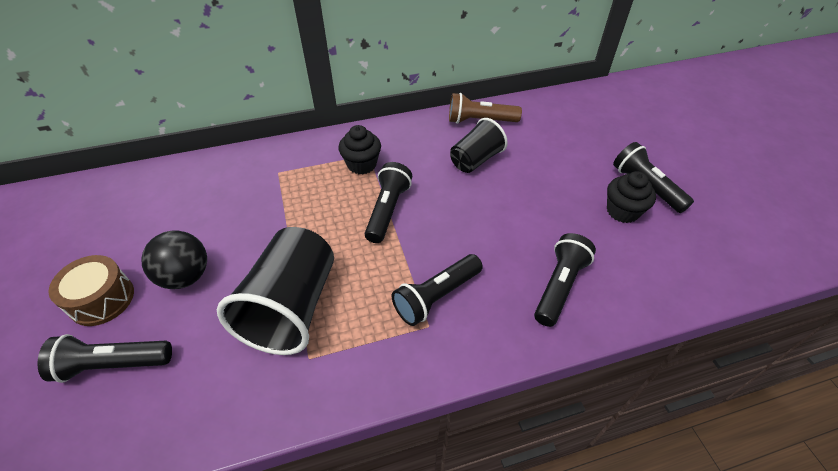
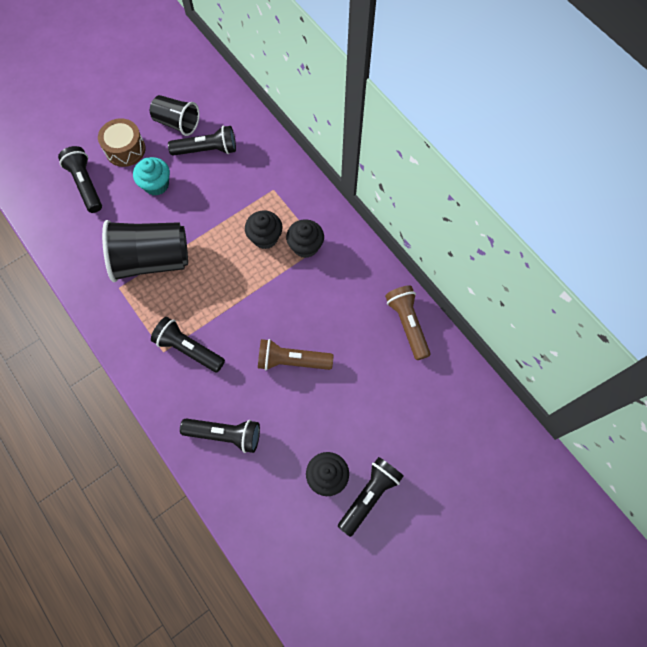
camera: 70 degrees right, 20 degrees up
(186, 276) = (156, 185): black ball -> turquoise cupcake
(331, 192) = (265, 237): none -> black cupcake
(387, 210) = (260, 286): black flashlight -> black flashlight (207, 150)
(476, 160) = (348, 336): black cup -> black cup (177, 123)
(487, 206) = (292, 361): none -> brown flashlight

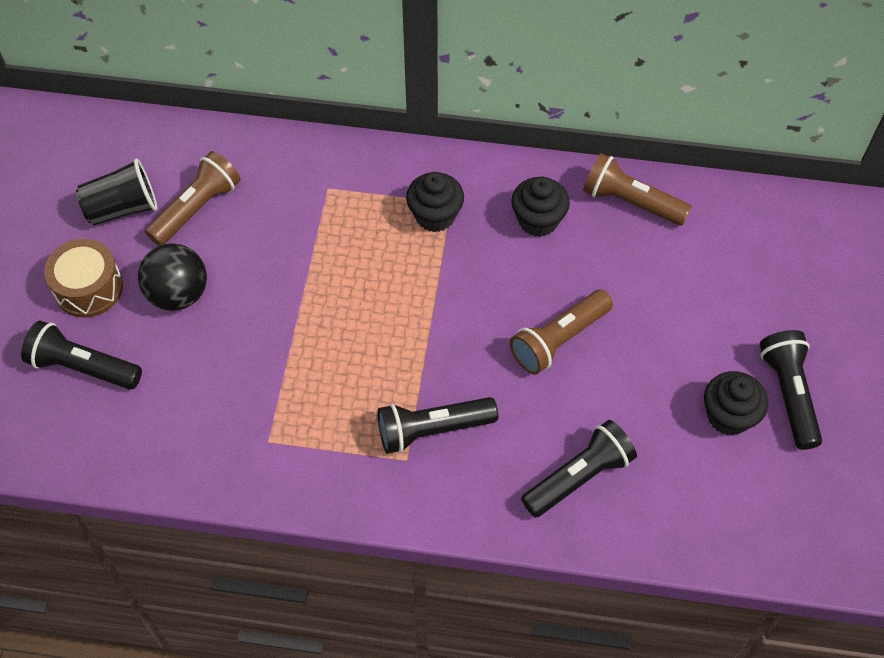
camera: 45 degrees left, 10 degrees down
(152, 260) = (273, 378): black cup -> none
(156, 185) = (178, 294): turquoise cupcake -> black ball
(207, 150) = (196, 208): black flashlight -> brown flashlight
(265, 237) = (379, 244): black cupcake -> black cupcake (538, 220)

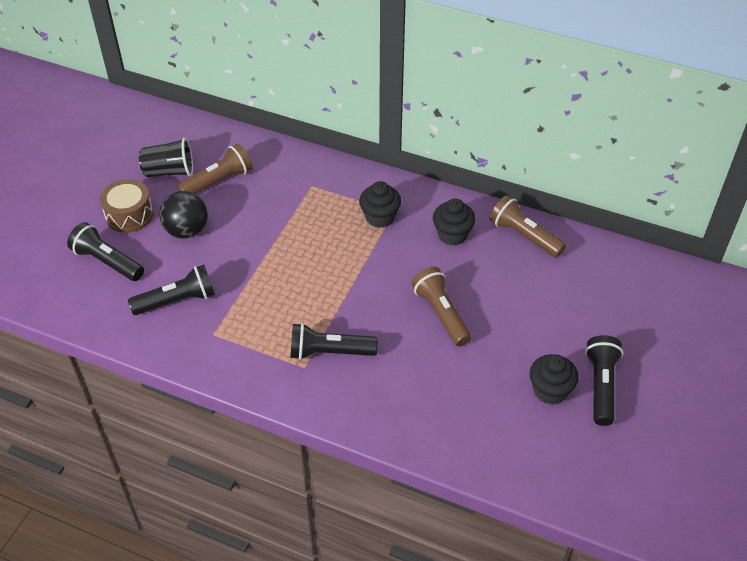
camera: 15 degrees right, 10 degrees down
(559, 340) = (441, 314): brown flashlight -> brown flashlight turned 90 degrees clockwise
(578, 477) = (424, 406): black flashlight -> black flashlight (177, 300)

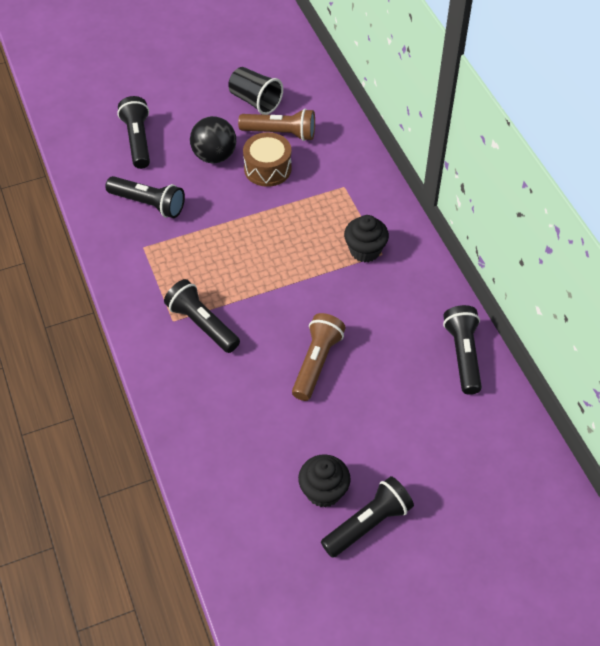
camera: 45 degrees right, 5 degrees up
(129, 215) = (190, 115): brown drum -> brown drum (267, 168)
(452, 234) = (405, 308): black cupcake -> none
(524, 236) = (463, 355): brown flashlight -> black flashlight

